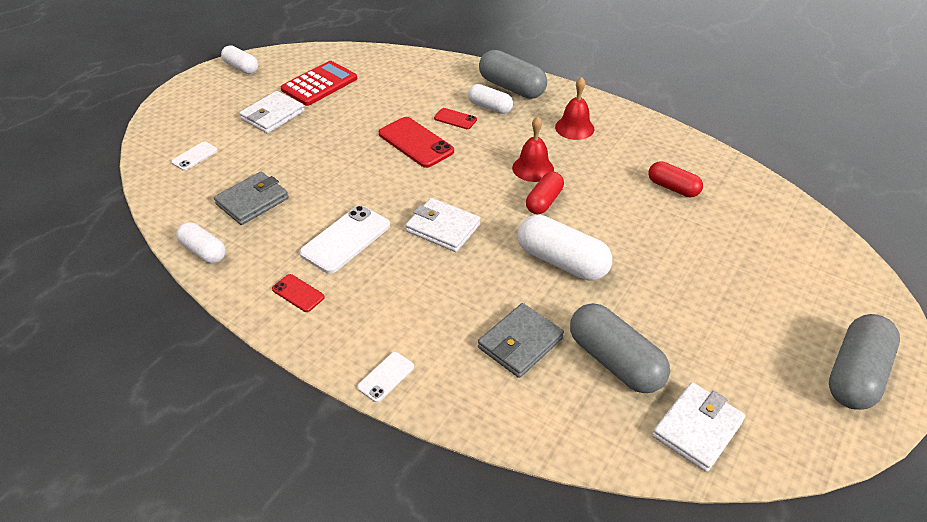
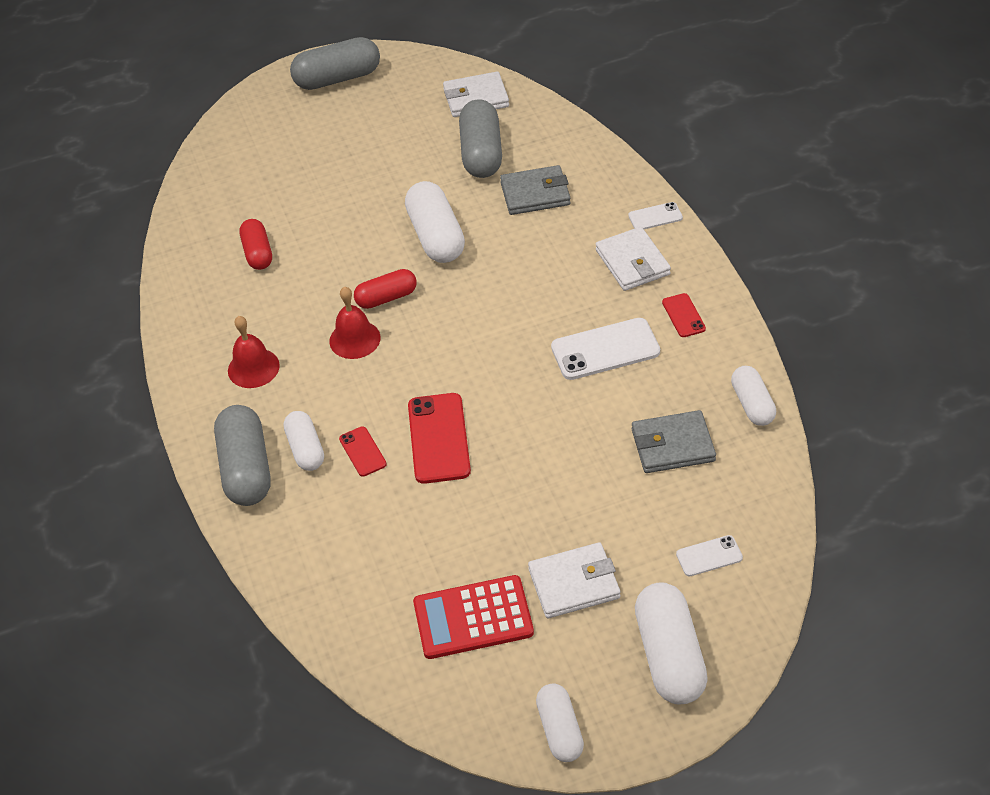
camera: 140 degrees left, 5 degrees up
(197, 110) = (669, 655): none -> white capsule
(443, 228) = (505, 317): white wallet -> white wallet (632, 262)

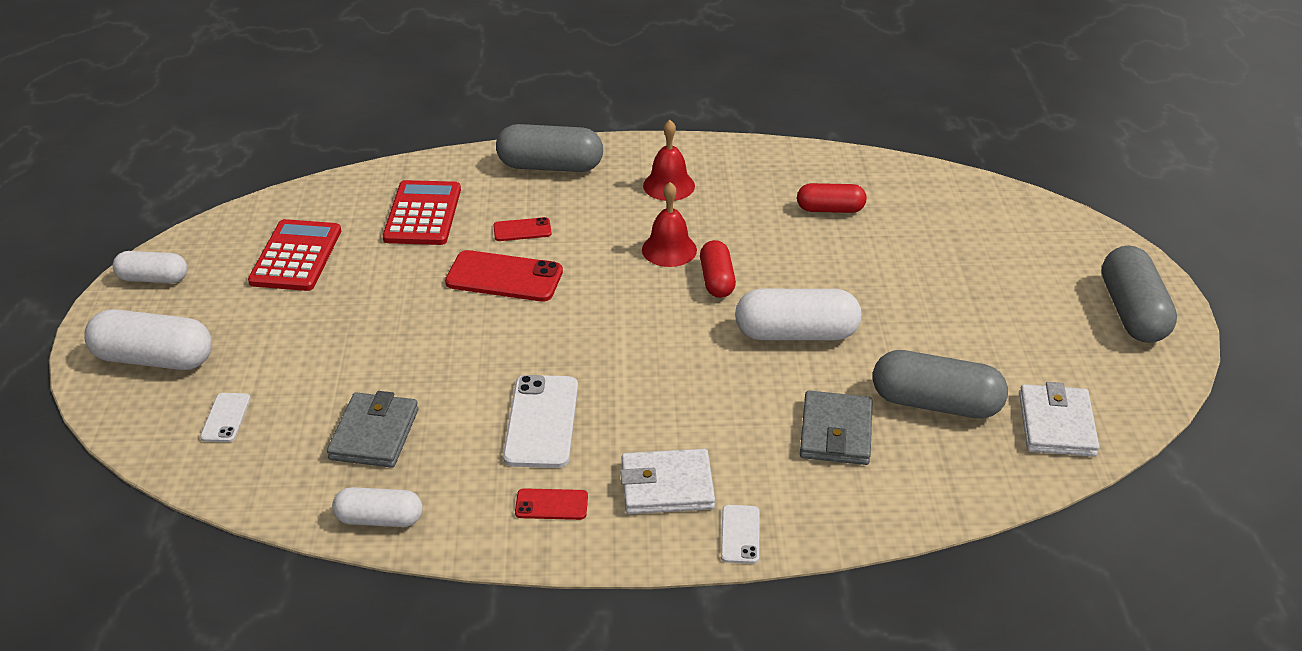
camera: 105 degrees right, 10 degrees down
(306, 449) = (549, 200): white capsule -> none
(364, 541) = (422, 214): none -> red calculator
(574, 583) = (276, 321): white wallet -> none

